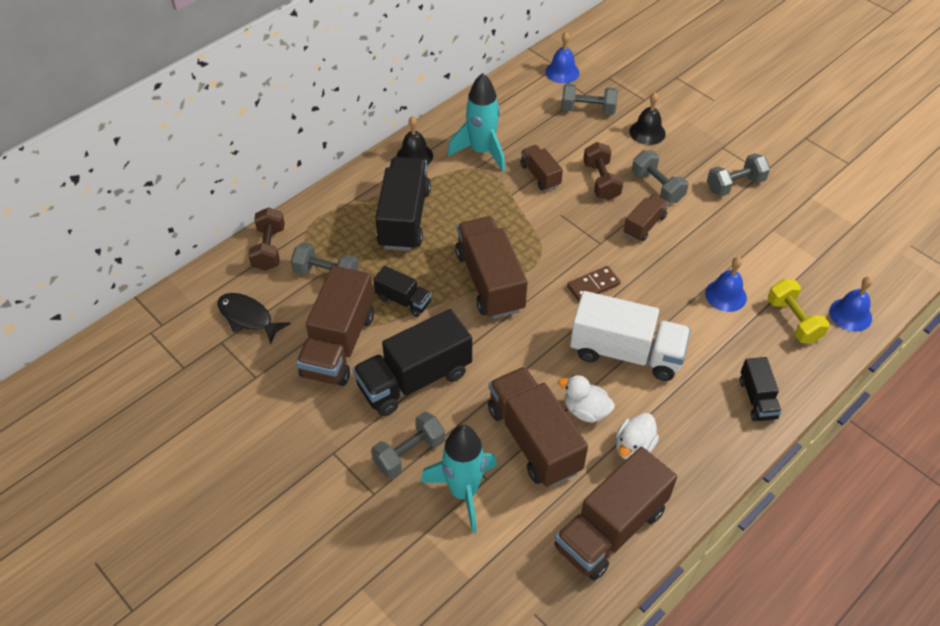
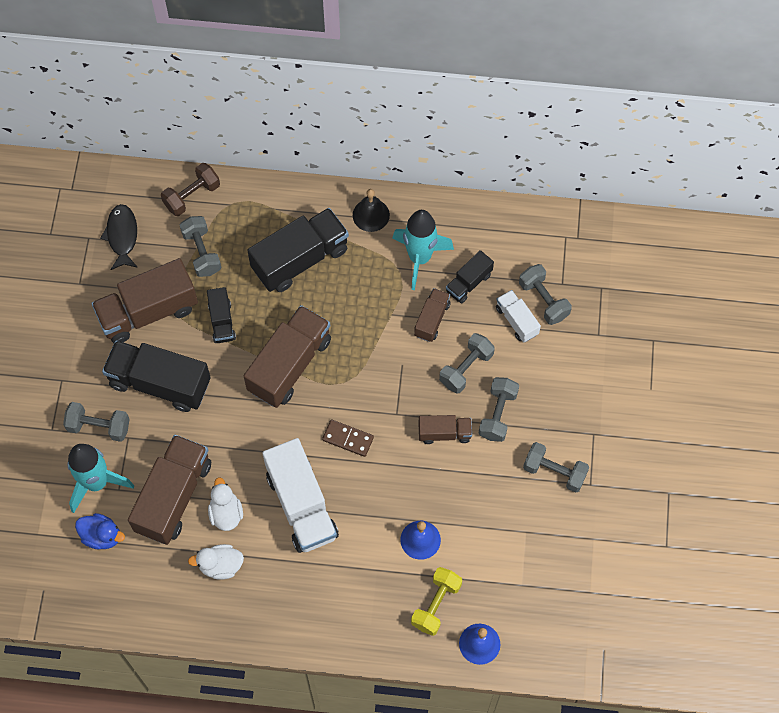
camera: 50 degrees right, 15 degrees up
(521, 523) = (102, 536): none -> blue duck
(562, 72) = (573, 247): blue bell -> none
(590, 132) = (516, 321): none -> white truck
(601, 181) = (466, 368): brown dumbbell -> grey dumbbell
(610, 529) = (142, 594): brown truck -> none
(647, 132) = (558, 364): black bell -> none
(757, 399) = (334, 623): black truck -> black truck (468, 283)

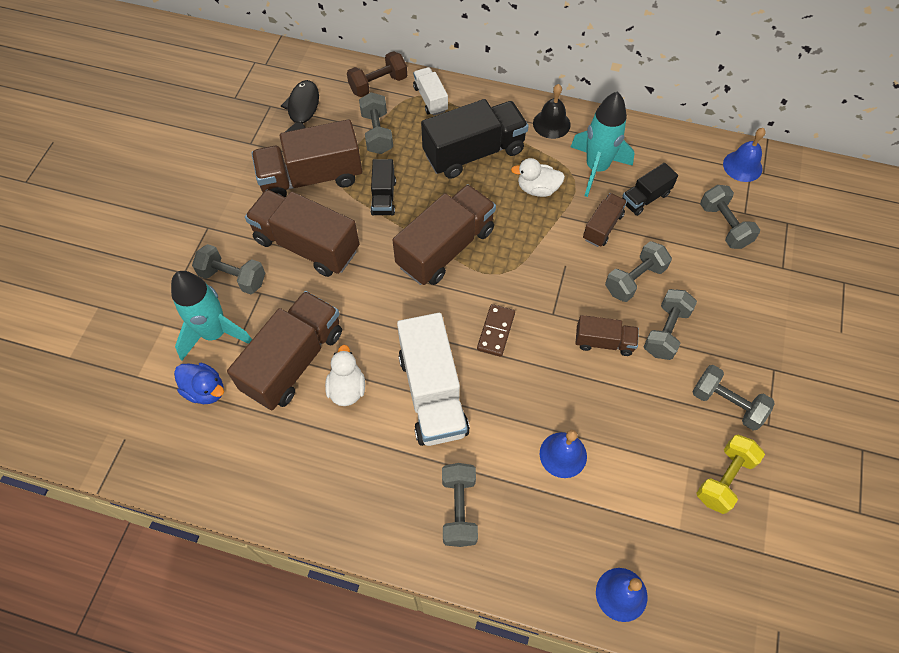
camera: 10 degrees right, 5 degrees down
(160, 383) = (307, 245): black truck -> brown truck
(220, 566) = (328, 445): white duck -> white duck (537, 189)
(340, 600) = (459, 509): none -> grey dumbbell
(348, 439) = (496, 331): brown domino -> brown domino turned 75 degrees clockwise
(436, 605) = (573, 535): yellow dumbbell -> yellow dumbbell (724, 479)
(516, 321) = (693, 241): white truck -> white truck (430, 99)
(557, 233) = (742, 166): none -> blue bell

